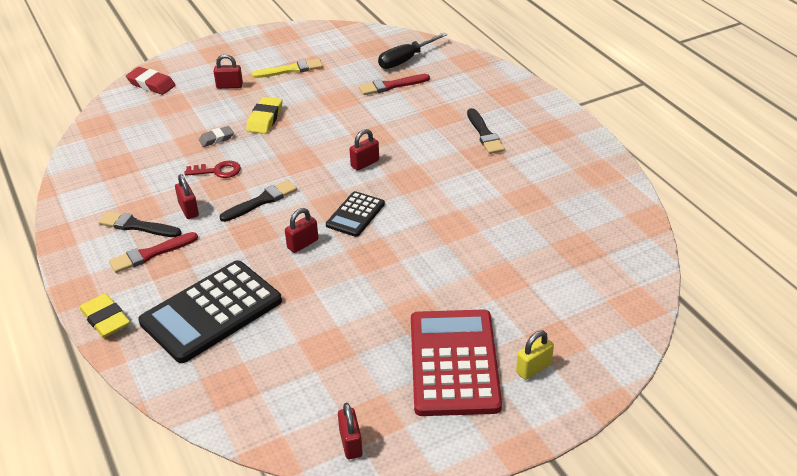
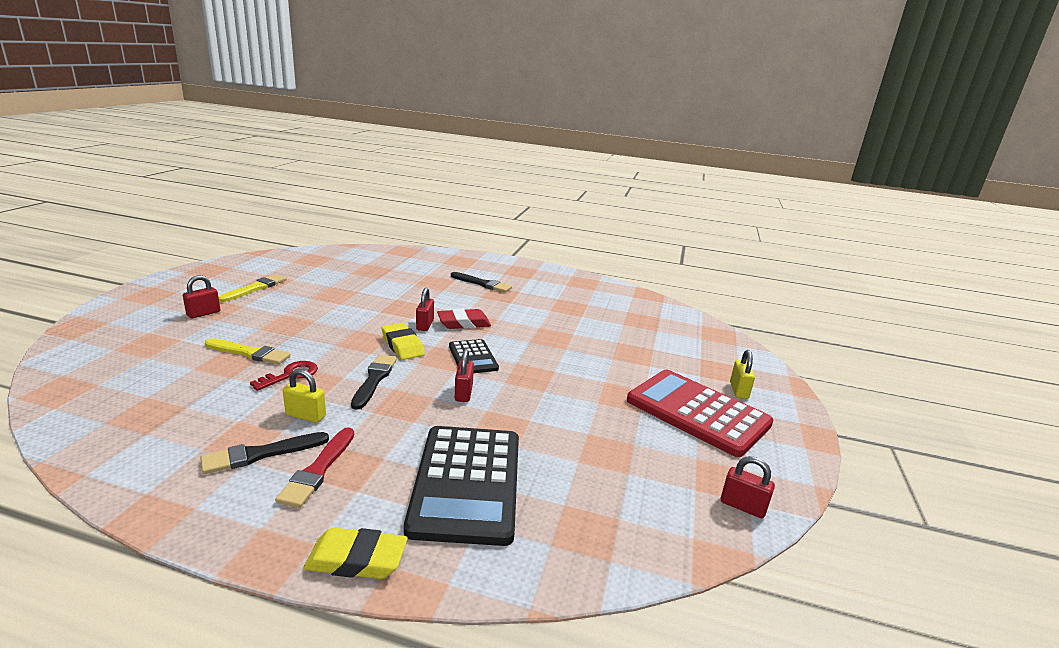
camera: 50 degrees left, 15 degrees down
(151, 84) = (95, 336): red eraser -> red eraser (464, 323)
(189, 210) = (306, 415): red padlock -> yellow padlock
(216, 139) = (250, 353): grey eraser -> yellow brush
(265, 119) = (282, 325): yellow eraser -> yellow eraser (402, 345)
(391, 86) = (367, 276): red brush -> none
(406, 60) = (353, 260): black screwdriver -> none

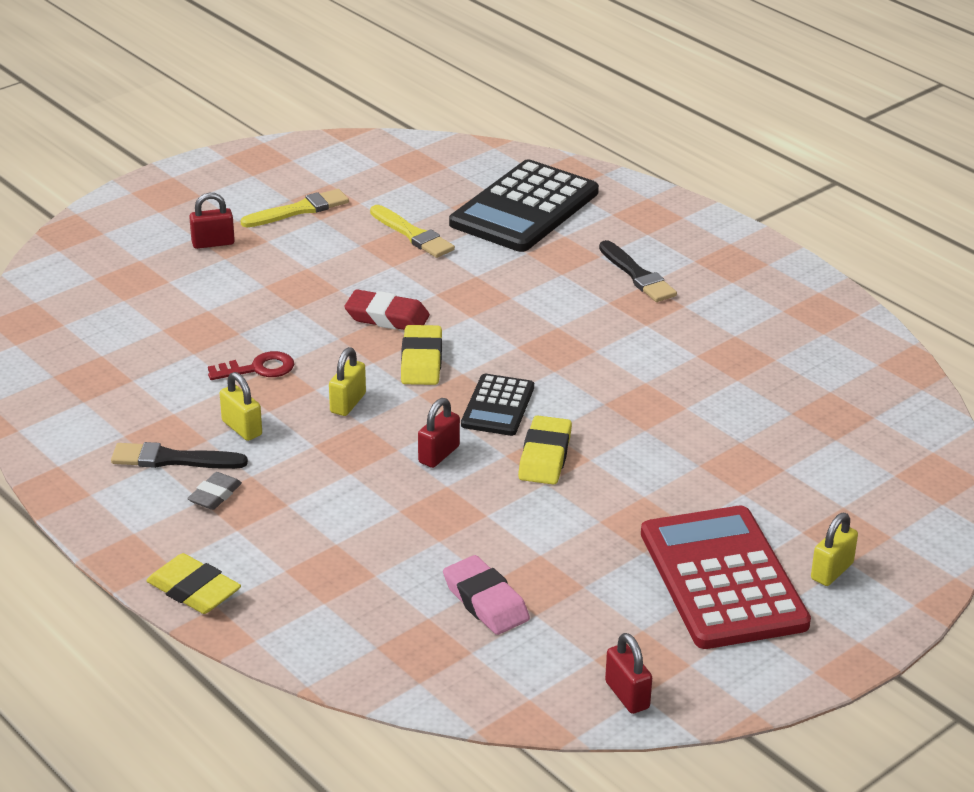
camera: 35 degrees right, 10 degrees up
(250, 353) = (232, 323): yellow brush -> yellow brush (413, 234)
(318, 470) = (215, 495): red brush -> grey eraser
(374, 379) = (348, 403): black brush -> yellow padlock
(425, 325) = (479, 334): red padlock -> none
(464, 323) = (537, 345): red eraser -> red eraser (387, 317)
(467, 483) = (348, 560): black calculator -> black calculator (524, 208)
(528, 376) = (545, 456): none -> yellow eraser
(589, 477) = (485, 601): none -> pink eraser

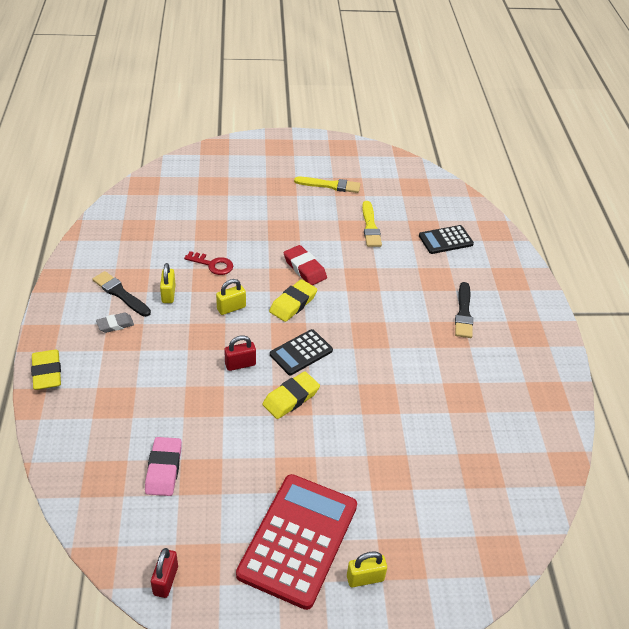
camera: 35 degrees right, 10 degrees up
(213, 243) = (270, 184): red padlock -> none
(524, 208) = (445, 240): black calculator -> black calculator, size x0.53

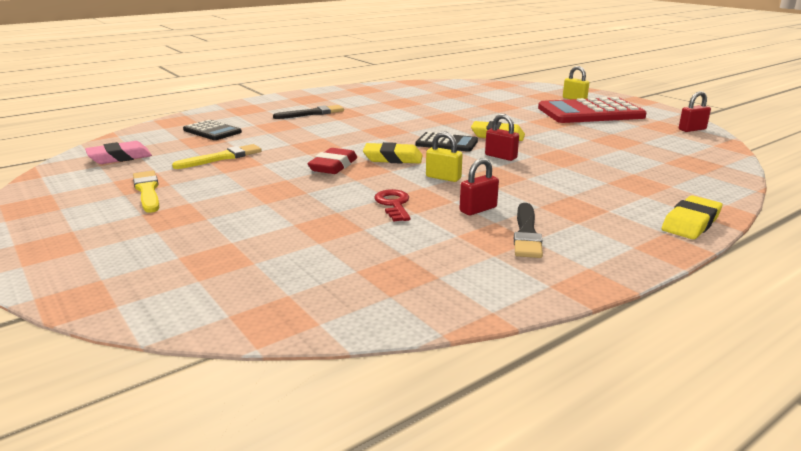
camera: 120 degrees left, 20 degrees down
(115, 325) = (569, 217): grey eraser -> none
(164, 469) = (640, 150): pink eraser -> pink eraser (120, 157)
(168, 294) = (478, 209): yellow padlock -> red padlock

